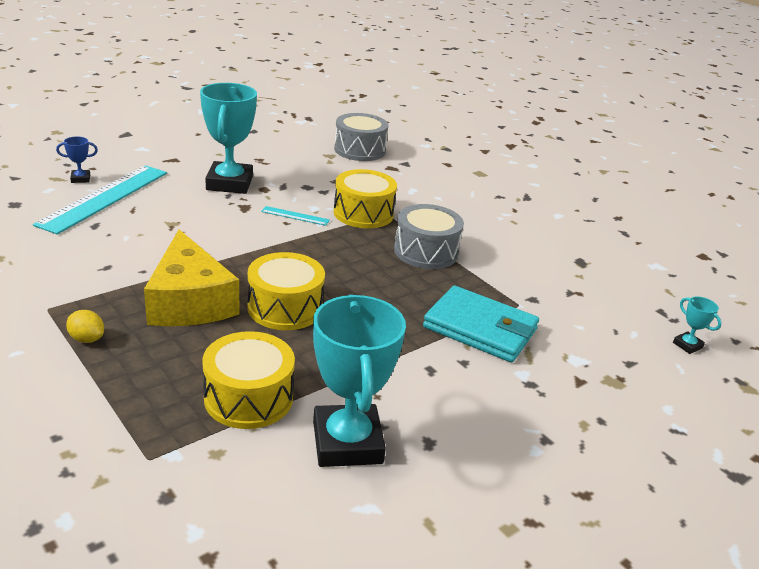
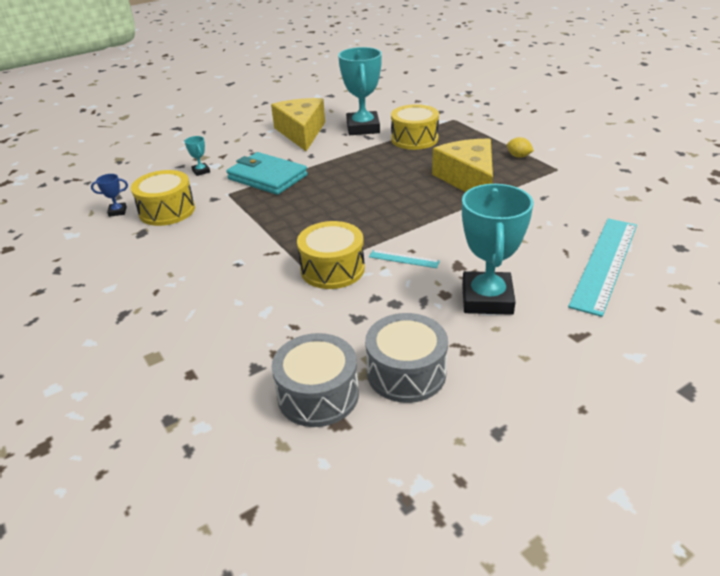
camera: 170 degrees left, 5 degrees up
(80, 179) = (655, 288): blue trophy -> blue trophy (117, 211)
(285, 308) = (401, 180): yellow drum -> yellow drum (167, 211)
(426, 251) = (282, 231): grey drum -> grey drum (406, 372)
(469, 437) = (301, 132): none -> yellow cheese
(687, 345) = (128, 177): turquoise trophy -> turquoise trophy (201, 171)

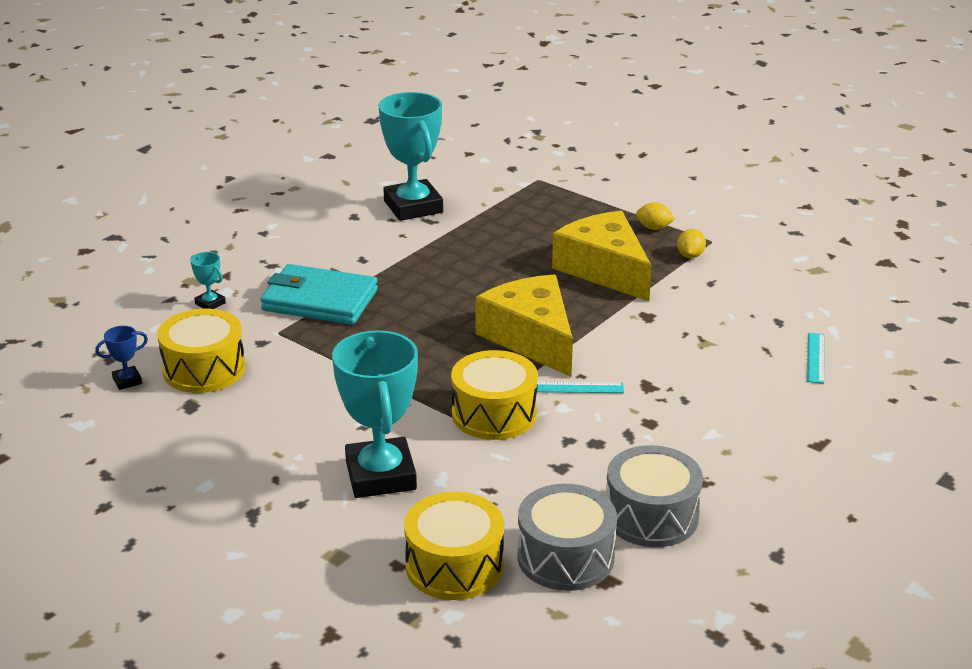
camera: 20 degrees left, 5 degrees down
(301, 132) = (323, 223): yellow cheese -> yellow cheese (531, 338)
(414, 139) = (498, 217): yellow drum -> yellow drum (454, 566)
(487, 299) = (701, 420): turquoise trophy -> turquoise trophy (380, 475)
(536, 177) = (690, 255): none -> yellow lemon
(604, 263) = (815, 358): turquoise ruler -> turquoise ruler, size x0.43

